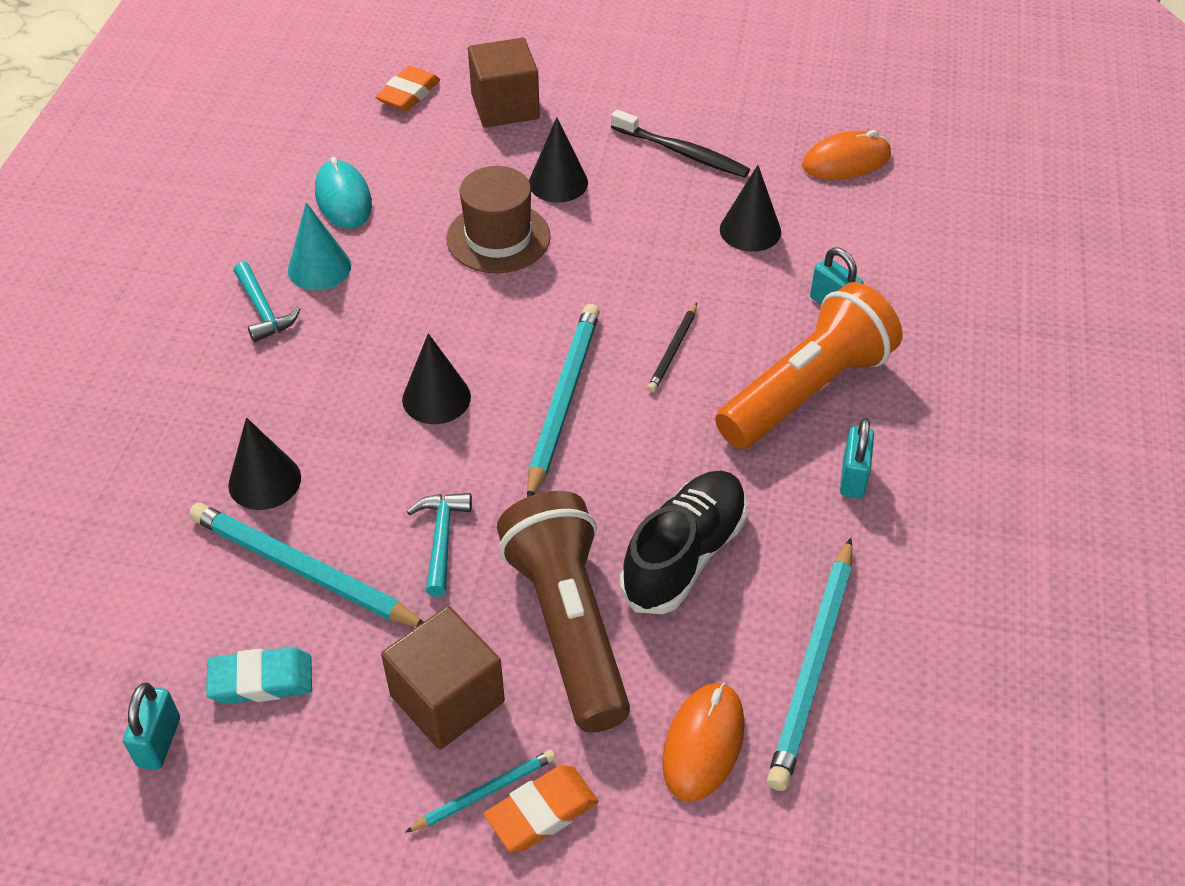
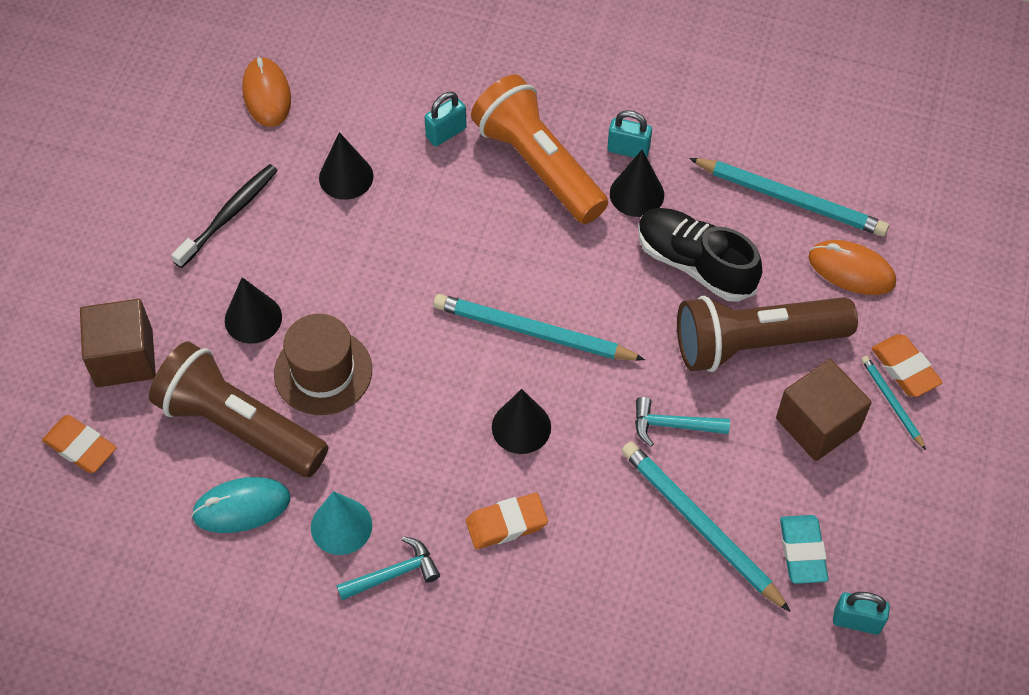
camera: 85 degrees left, 10 degrees up
(264, 481) = (605, 560): black cone -> black cone (636, 194)
(302, 571) = (700, 526): turquoise pencil -> turquoise pencil turned 105 degrees clockwise
(315, 393) = (506, 524): none -> orange eraser
(433, 187) = (239, 425): none -> brown flashlight
(673, 350) = (484, 249): black pencil -> none

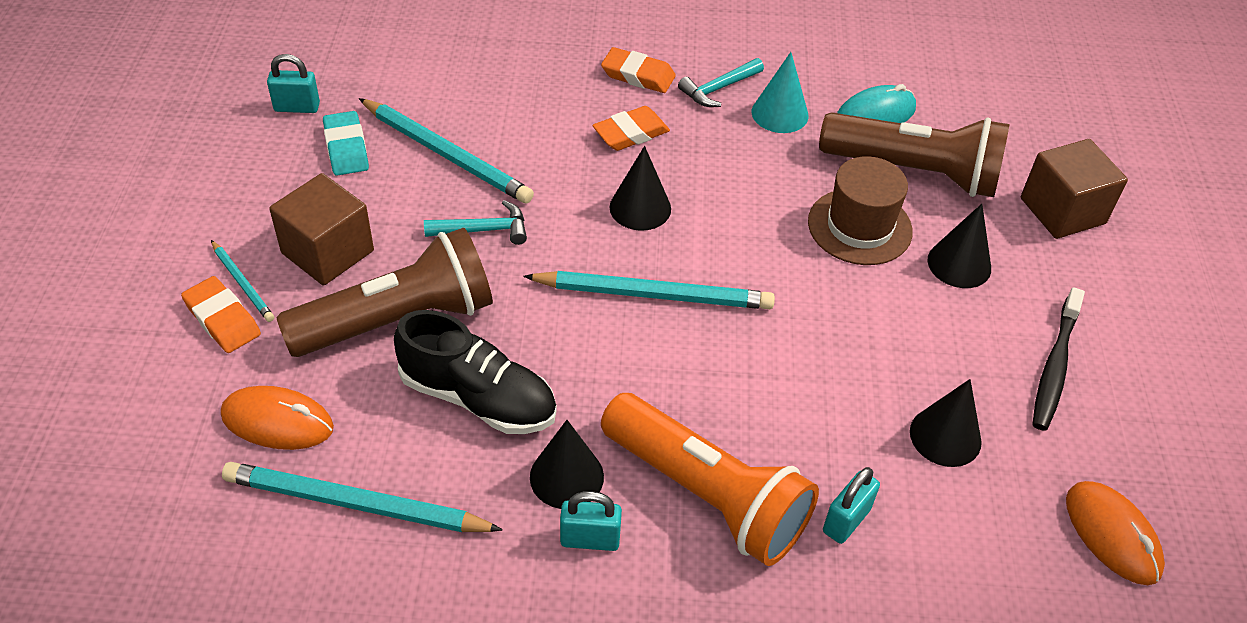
camera: 165 degrees right, 10 degrees down
(80, 447) = (1047, 137): orange eraser -> orange eraser (638, 75)

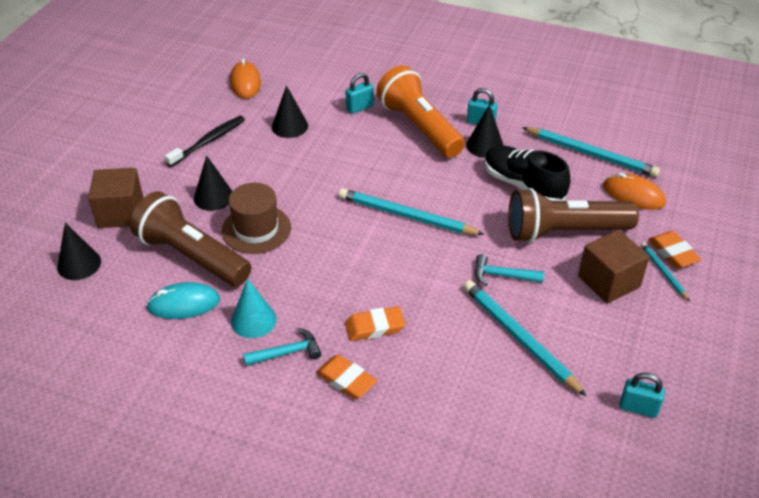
camera: 160 degrees left, 5 degrees down
(346, 148) = (596, 360): turquoise eraser -> none
(640, 208) = (392, 269): black cone -> black cone (79, 264)

